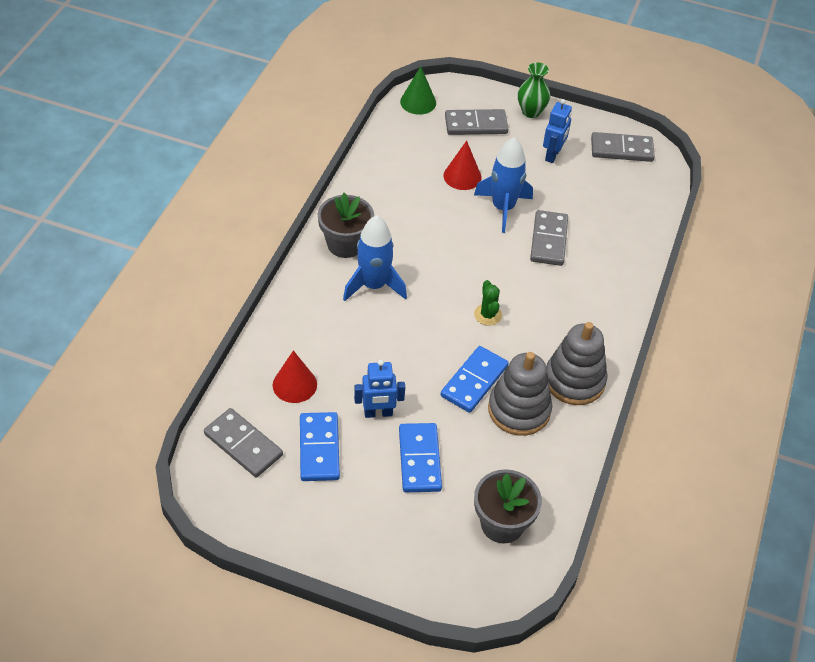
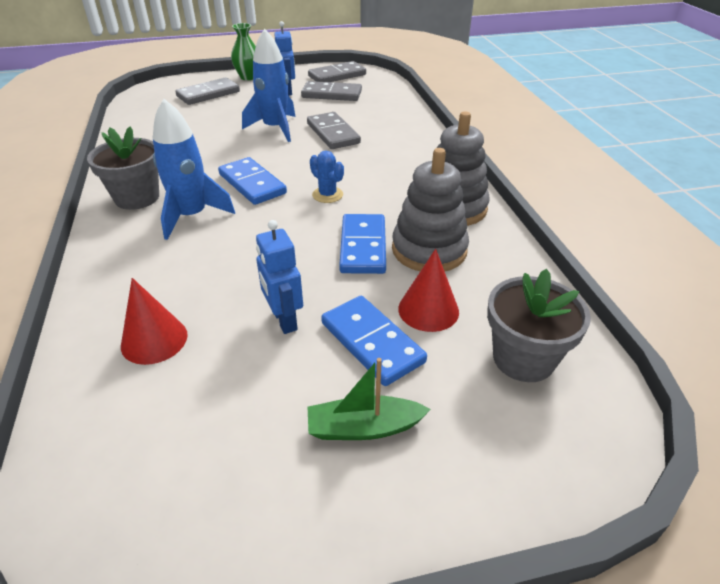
camera: 30 degrees left, 10 degrees down
(243, 445) = (116, 449): grey domino -> grey domino (331, 94)
(319, 448) = (236, 395): blue domino -> blue domino (252, 184)
(373, 508) = (364, 427): none -> green boat
(378, 413) = (284, 320): blue robot -> blue robot turned 105 degrees clockwise
(418, 102) = (146, 96): green cone -> none
(462, 176) = (222, 122): red cone -> red cone (428, 310)
(487, 315) = (327, 195): green cactus -> blue cactus

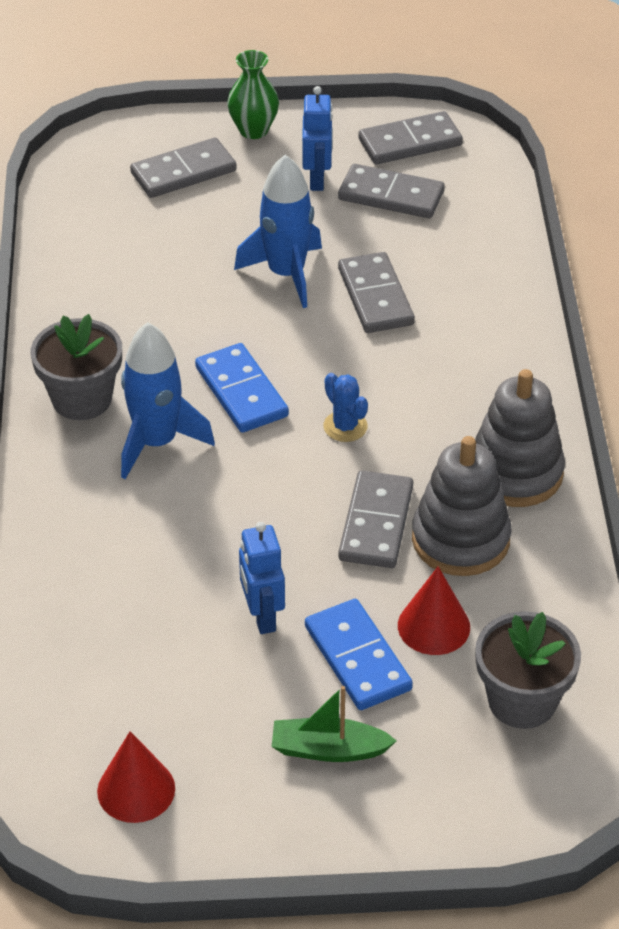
camera: 10 degrees right, 5 degrees up
(154, 340) = (115, 621): red cone -> red cone (136, 790)
(363, 247) = (376, 523): blue domino -> grey domino

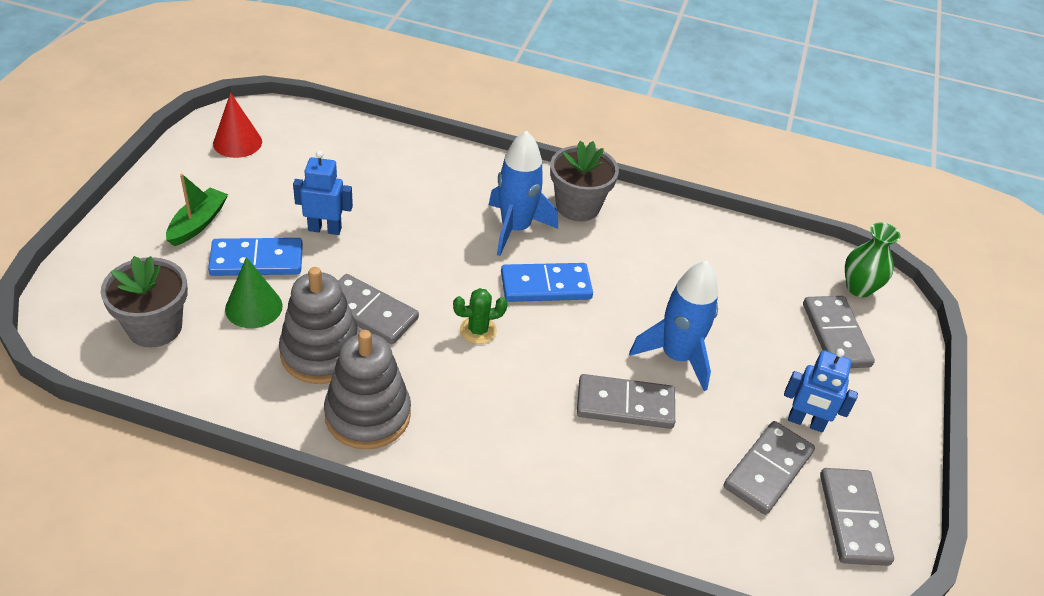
camera: 105 degrees right, 0 degrees up
(253, 130) = (892, 401): green vase -> green vase (859, 288)
(345, 426) = (478, 330): blue cactus -> green cactus
(433, 626) = (254, 307): red cone -> green cone

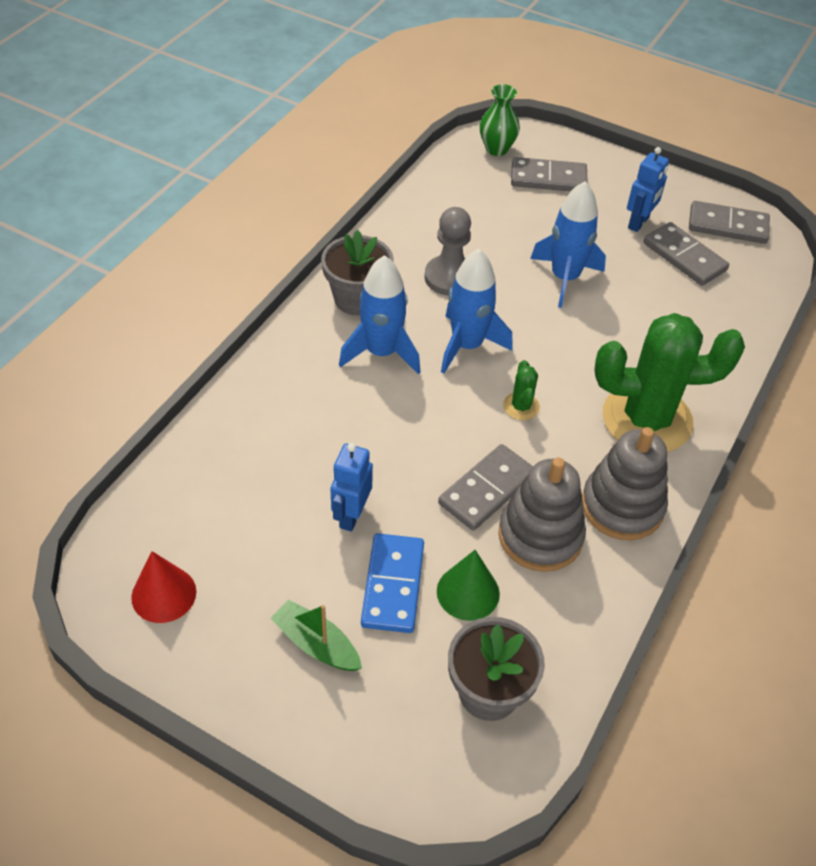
camera: 75 degrees left, 5 degrees up
(490, 434) = (647, 419): none -> green cactus
(546, 285) = (467, 345): blue domino -> blue rocket
(625, 404) = (616, 323): grey domino -> none
(635, 266) = (450, 277): none -> grey pawn

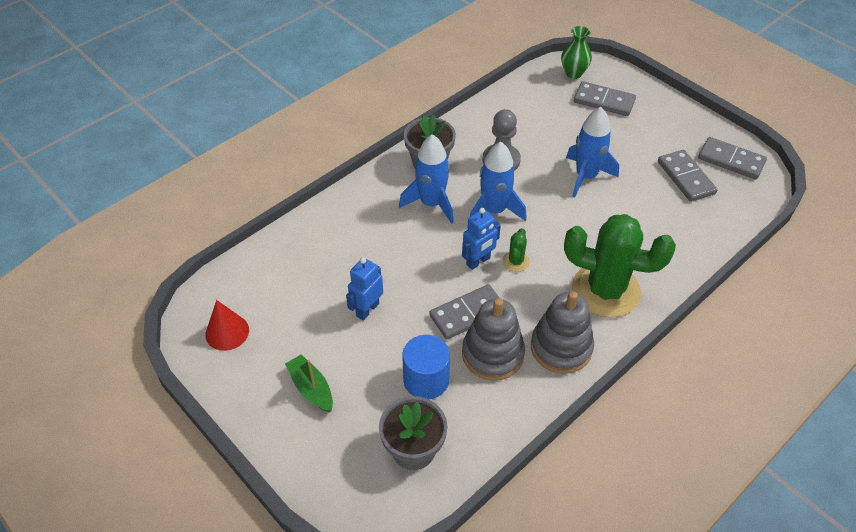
camera: 20 degrees right, 0 degrees up
(393, 585) = (377, 363): blue domino -> none
(468, 592) = (426, 380): green cone -> blue cylinder
(638, 223) = (660, 146): blue robot -> blue robot (478, 261)

